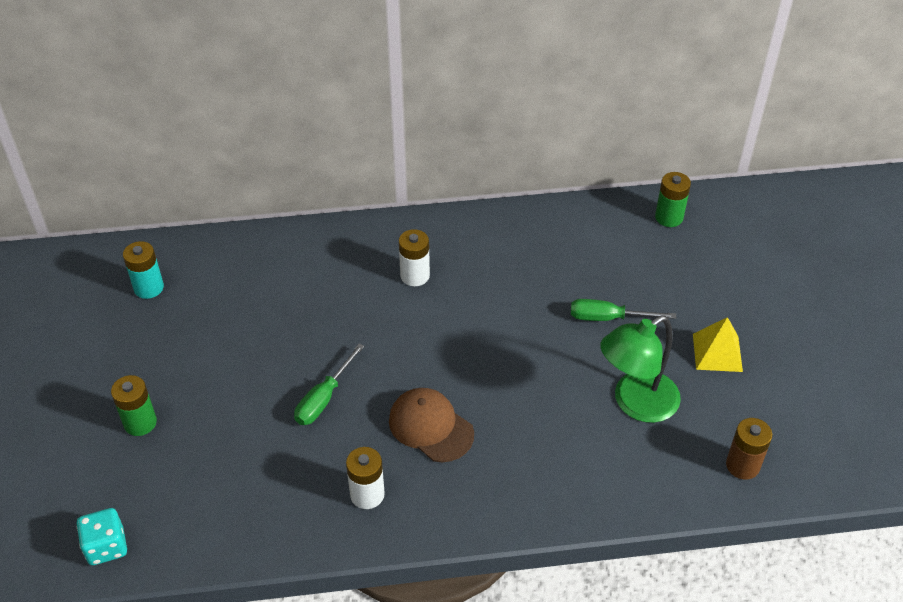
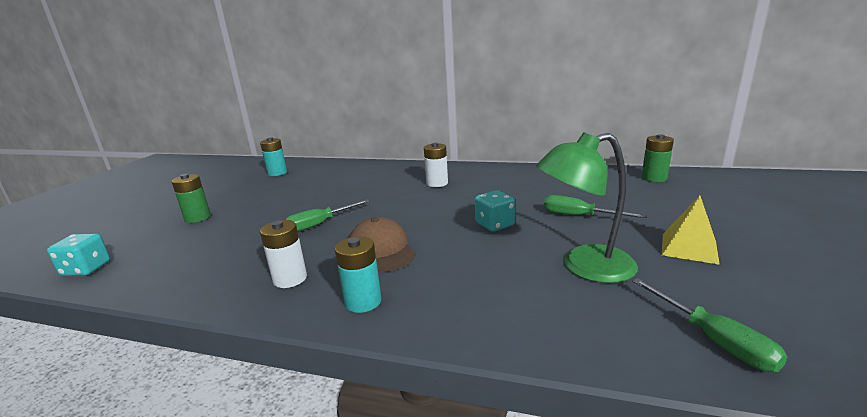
camera: 25 degrees right, 25 degrees down
(462, 503) = (363, 301): none -> turquoise battery
(527, 354) = (495, 224): none -> turquoise dice
(742, 465) = (713, 340): brown battery -> green screwdriver

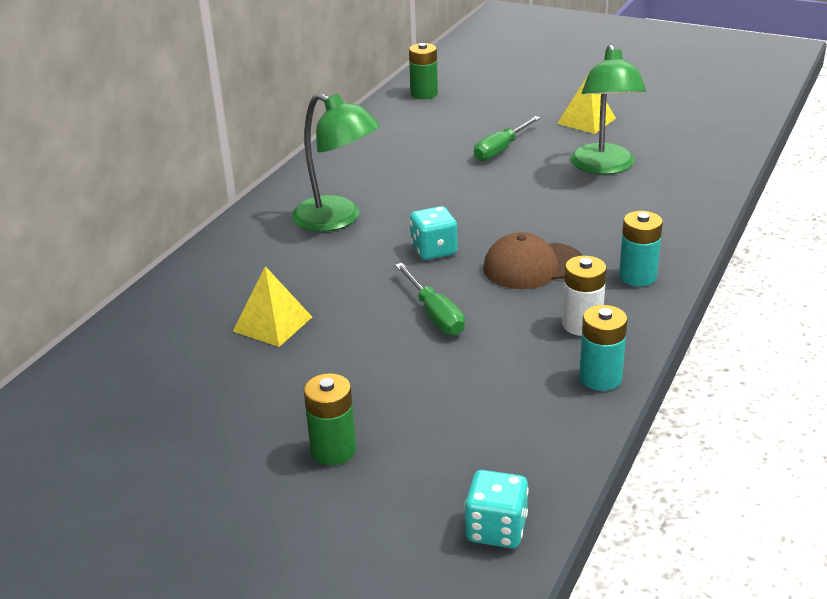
camera: 80 degrees left, 10 degrees up
(277, 173) = (131, 386): turquoise battery -> turquoise battery (600, 378)
(320, 187) = (272, 324): none -> yellow pyramid
(437, 183) = (337, 219): white battery -> green lamp
(495, 224) = (499, 195): turquoise dice -> turquoise dice (434, 250)
(713, 340) = (707, 147): green screwdriver -> none

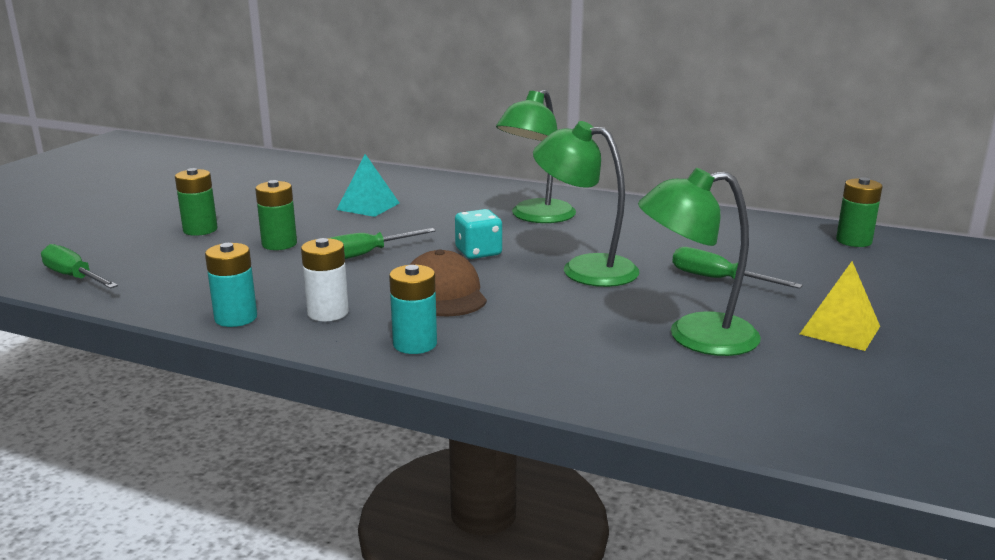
camera: 85 degrees right, 10 degrees down
(272, 324) = (368, 206): yellow pyramid -> turquoise pyramid
(395, 376) = (279, 244): none -> green battery
(477, 200) = (585, 269): none -> green lamp
(496, 529) = (74, 277): turquoise dice -> green screwdriver

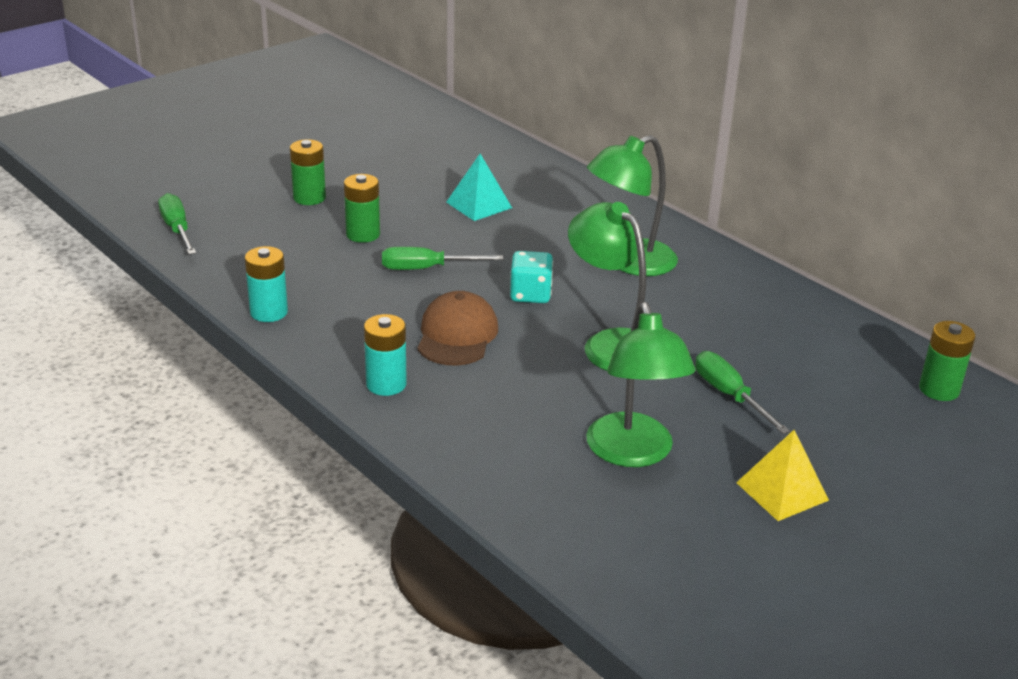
camera: 25 degrees right, 10 degrees up
(328, 312) = (343, 328): white battery -> none
(694, 336) = (633, 453): green lamp -> green lamp turned 120 degrees counterclockwise

